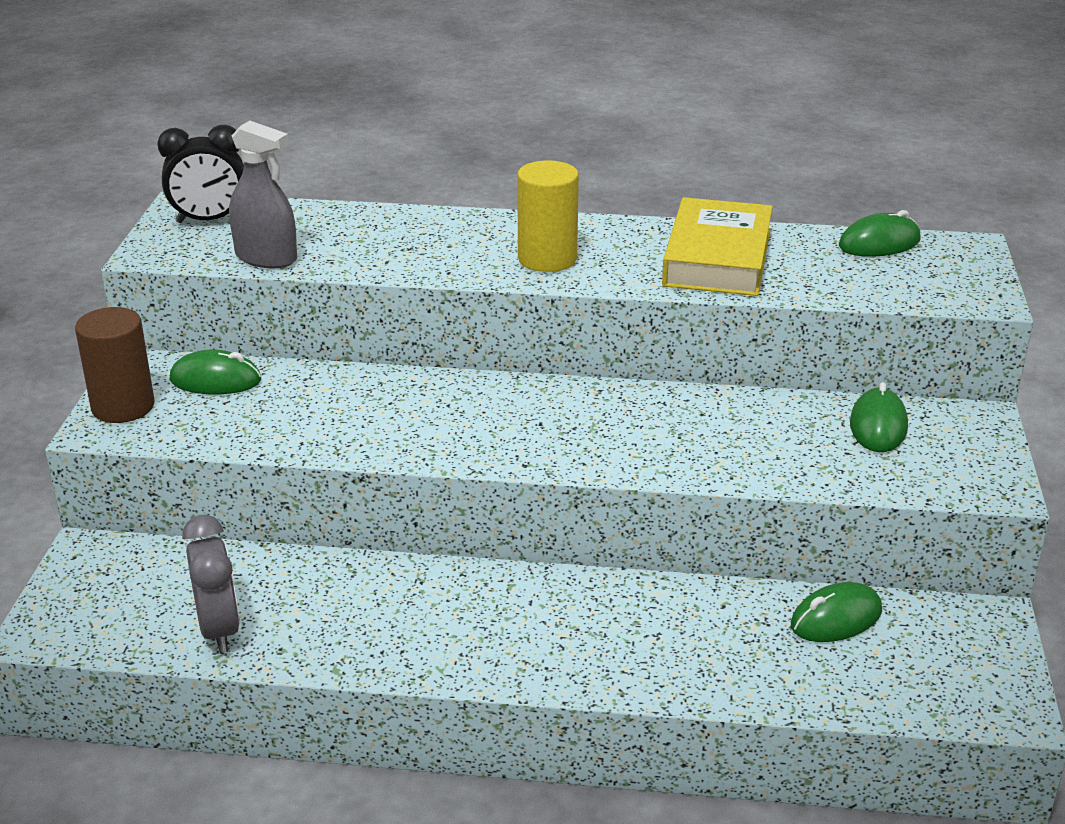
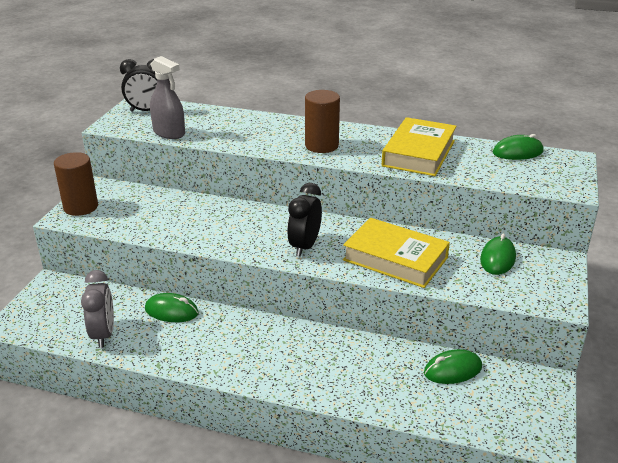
camera: 10 degrees right, 0 degrees up
(215, 380) = (134, 197): green mouse -> green mouse (171, 311)
(547, 259) = (321, 145): yellow cylinder -> brown cylinder
(552, 437) = (305, 246): none -> black clock
(711, 443) = (395, 259): none -> yellow book

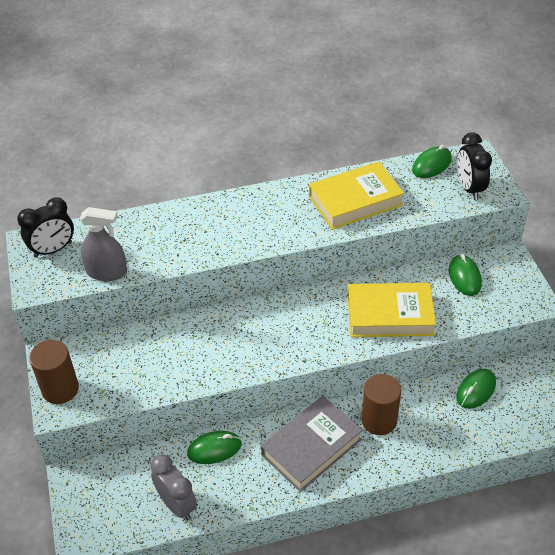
camera: 30 degrees left, 15 degrees up
(252, 345) = (311, 447): none -> grey book
(305, 246) = (308, 337): black clock -> black clock (469, 188)
(321, 145) = (265, 227): brown cylinder -> brown cylinder (379, 420)
(419, 153) = (355, 201): yellow book -> yellow book turned 75 degrees clockwise

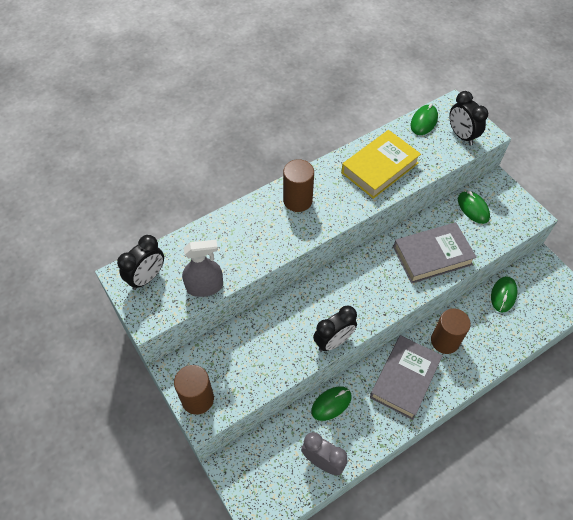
camera: 20 degrees left, 10 degrees up
(232, 372) = (333, 341): none -> black clock
(246, 213) = (297, 200): none -> brown cylinder
(390, 315) = (432, 256): yellow book -> grey book

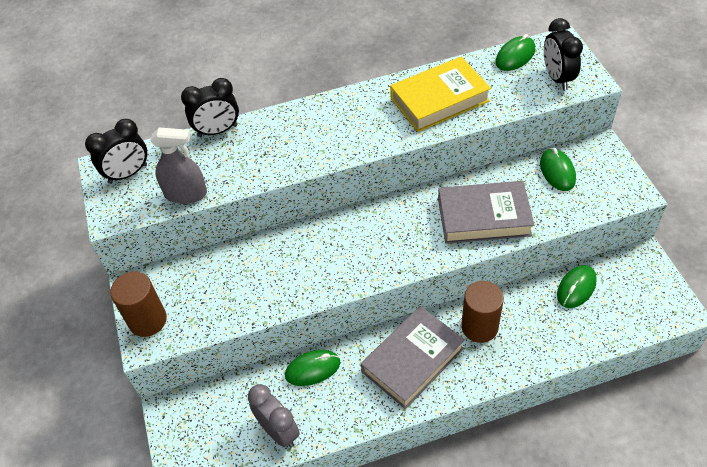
camera: 20 degrees right, 5 degrees down
(297, 200) = (327, 120): brown cylinder -> none
(333, 341) = (325, 290): black clock -> black clock (217, 131)

